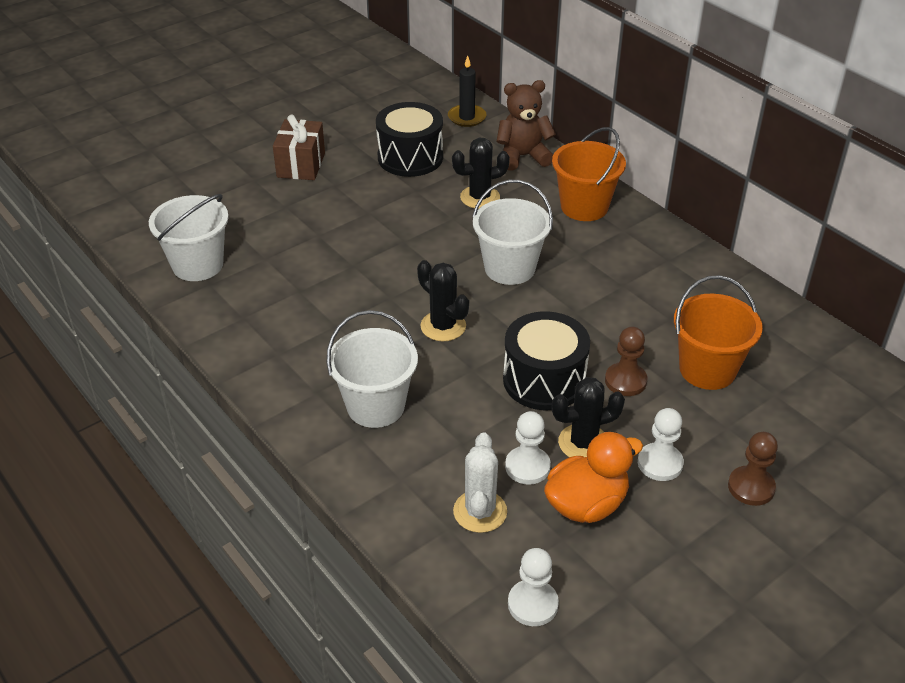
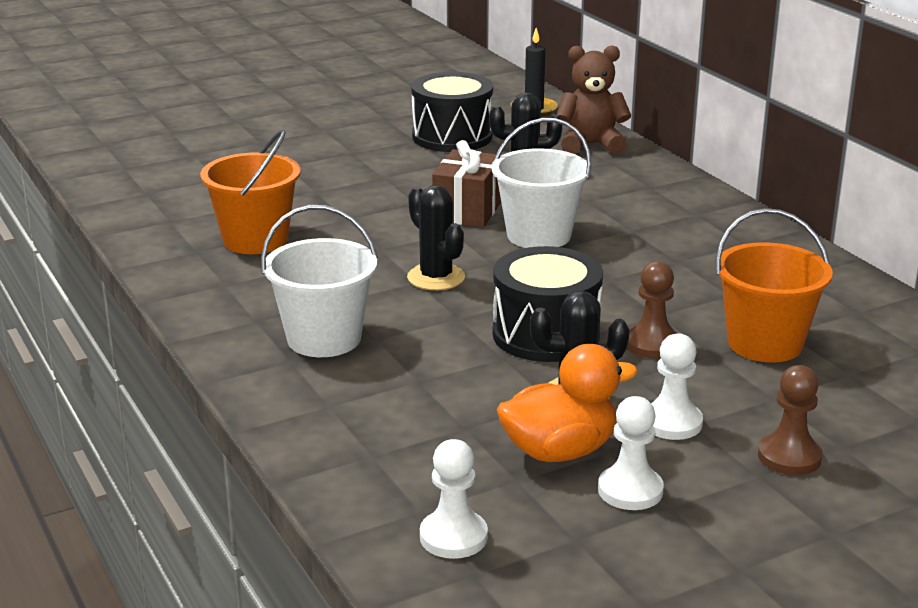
camera: 10 degrees right, 15 degrees down
(197, 265) = (163, 204): white bucket -> none
(301, 165) = (319, 134): brown gift -> brown gift (467, 211)
(480, 511) = (417, 444): white cactus -> none
(527, 467) = (495, 409): white pawn -> white pawn (630, 490)
(584, 207) = (652, 191): orange bucket -> orange bucket (255, 240)

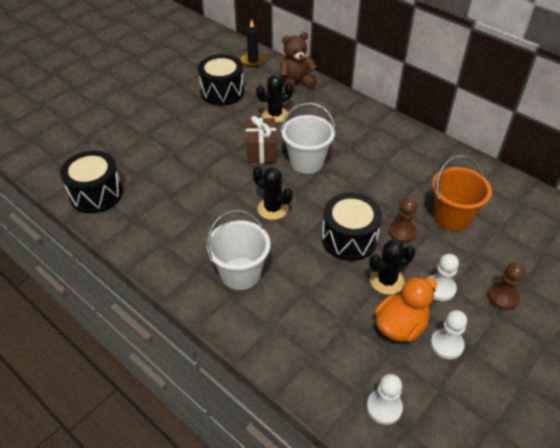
camera: 20 degrees left, 20 degrees up
(160, 215) = (96, 194): none -> black drum
(255, 240) = (161, 202): orange bucket -> none

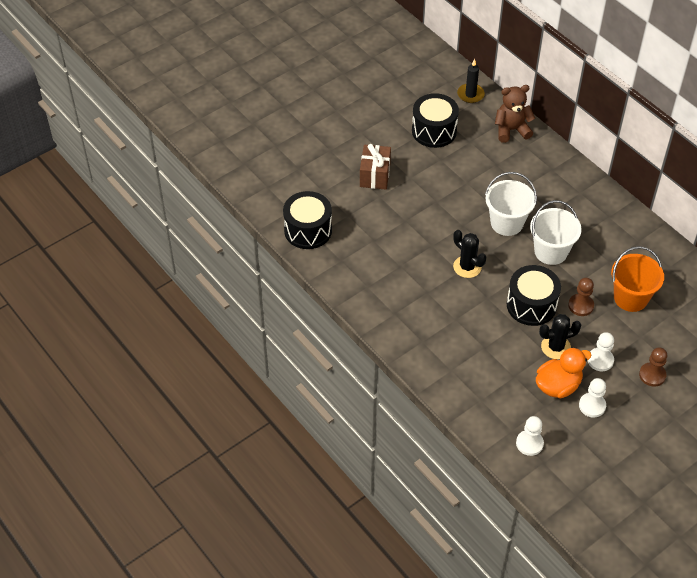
camera: 10 degrees right, 5 degrees up
(240, 273) = (431, 323): white bucket -> white bucket (551, 251)
(261, 151) = (465, 205): brown gift -> brown gift (375, 175)
(275, 115) = (484, 165): black cactus -> none

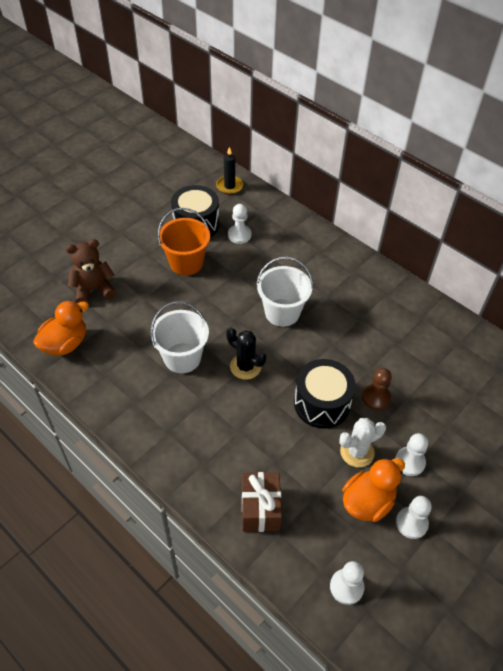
camera: 10 degrees left, 0 degrees up
(308, 230) = (65, 344): black drum -> orange duck
(375, 175) = (137, 276): brown gift -> brown gift (260, 509)
(475, 145) = (239, 235): none -> white pawn
(511, 130) = (274, 216): brown teddy bear -> brown teddy bear (93, 290)
(551, 251) = (333, 339): white bucket -> white bucket (182, 358)
(555, 347) = (357, 452): black cactus -> white cactus
(630, 298) = (427, 382): orange bucket -> orange bucket (186, 263)
(652, 375) = (471, 473): brown pawn -> none

